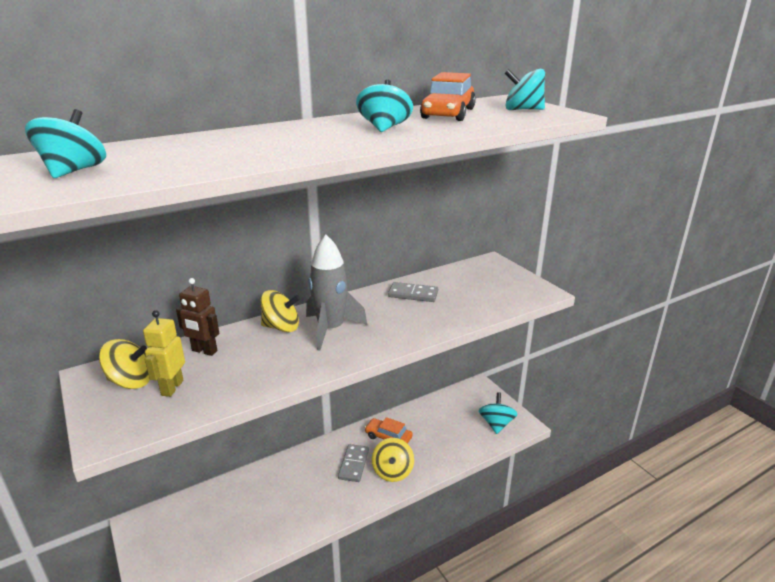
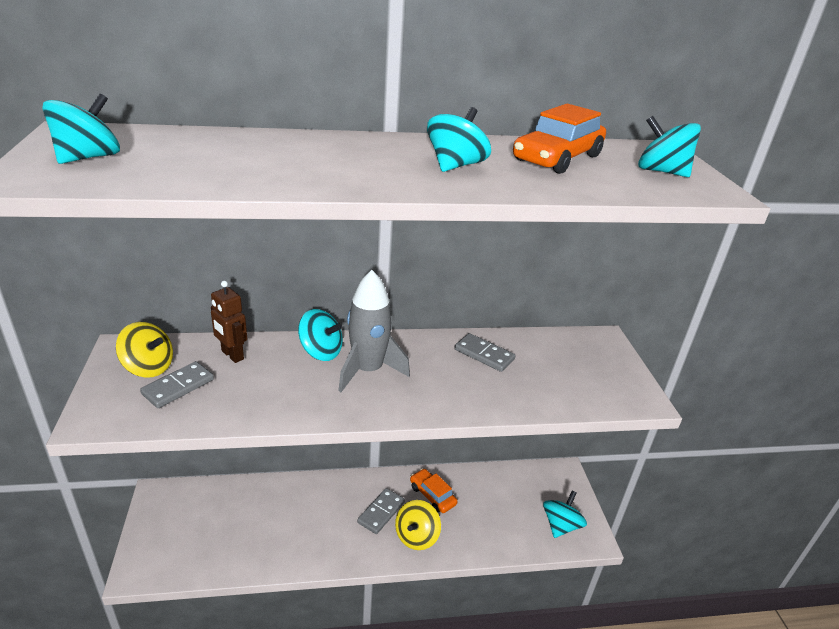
camera: 20 degrees right, 5 degrees up
(172, 388) = (178, 387): yellow robot -> grey domino
(281, 327) = (321, 351): yellow spinning top -> turquoise spinning top

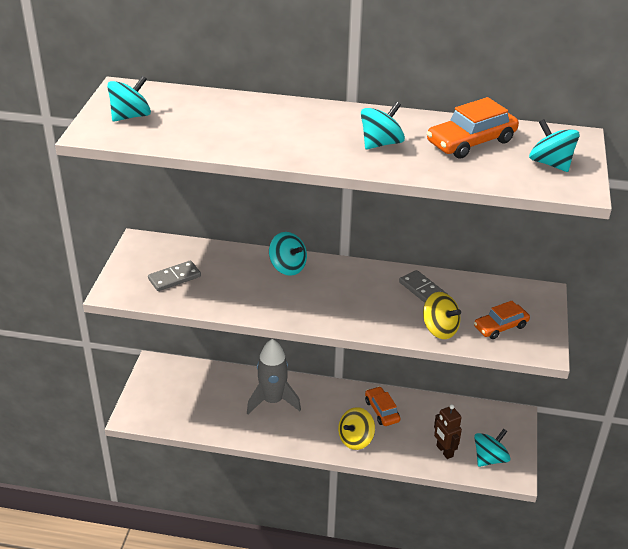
camera: 20 degrees right, 5 degrees up
(148, 367) = (156, 259): yellow spinning top -> yellow spinning top (439, 329)
(232, 355) = (218, 259): brown robot -> brown robot (444, 451)
(368, 370) = (319, 288): grey rocket -> grey rocket (273, 401)
(381, 512) = (332, 415): grey domino -> none
(585, 381) = (500, 326): none -> orange car

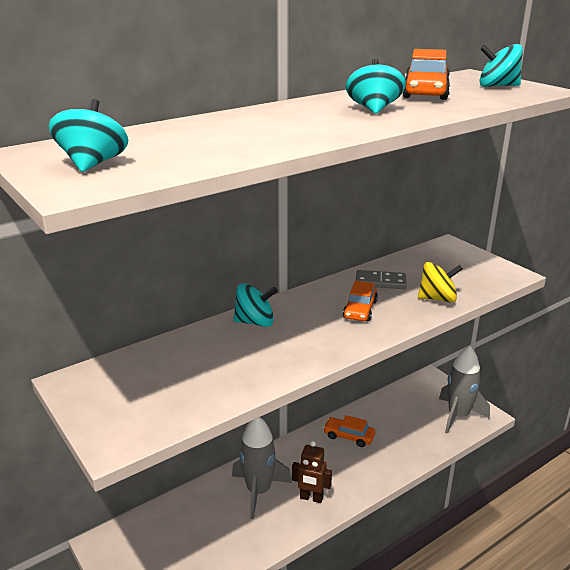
camera: 45 degrees left, 10 degrees down
(174, 278) = (163, 390): grey domino -> none
(355, 439) = (362, 471): yellow spinning top -> none
(444, 451) = (427, 432): brown robot -> brown robot (311, 498)
(489, 458) = (458, 416): turquoise spinning top -> grey rocket
(500, 326) = (466, 275): orange car -> orange car (360, 309)

